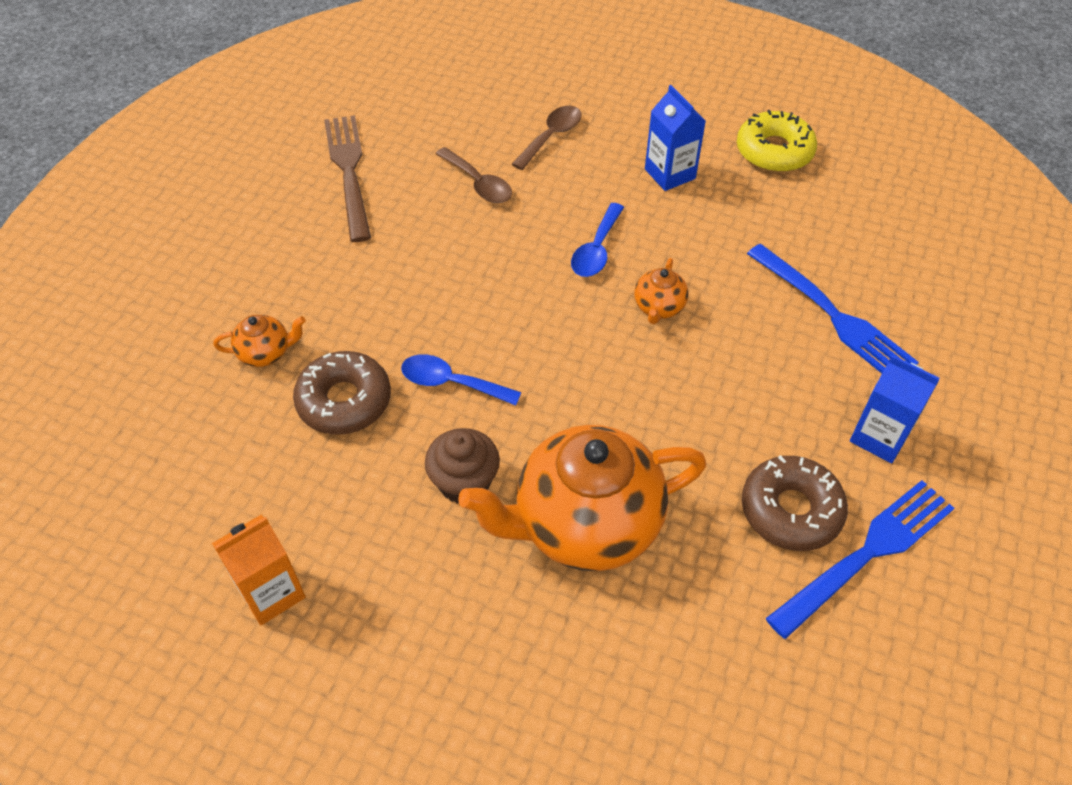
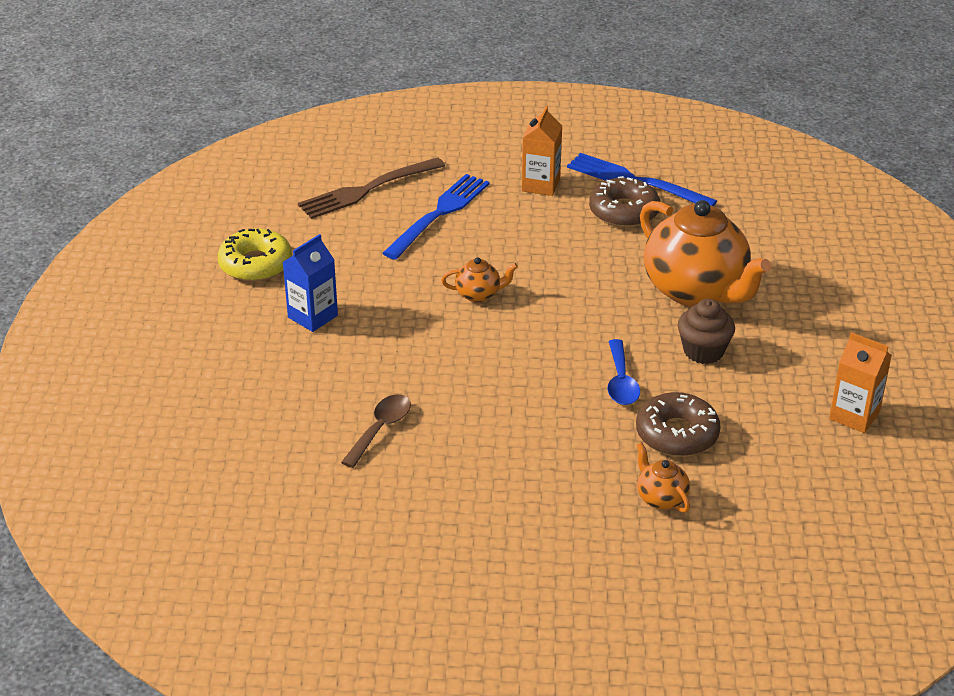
camera: 110 degrees left, 15 degrees down
(349, 172) = (406, 525): brown fork -> brown fork (367, 190)
(551, 137) = (290, 398): brown spoon -> none
(596, 249) = (431, 339): blue spoon -> none
(879, 437) = (541, 185): blue carton -> orange carton

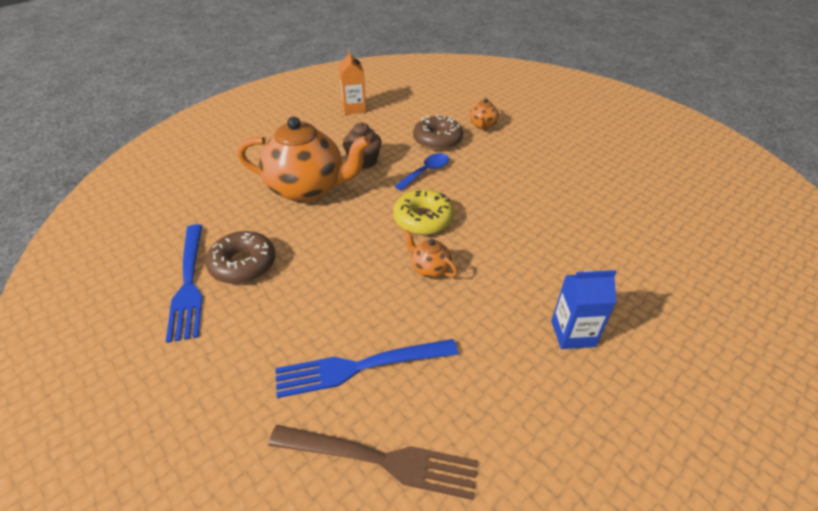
camera: 135 degrees left, 5 degrees up
(255, 264) = (585, 436): yellow donut -> yellow donut (423, 219)
(380, 429) = (592, 223): brown spoon -> none
(541, 185) = (245, 334): orange carton -> none
(696, 290) = (308, 189): orange teapot -> orange teapot turned 90 degrees clockwise

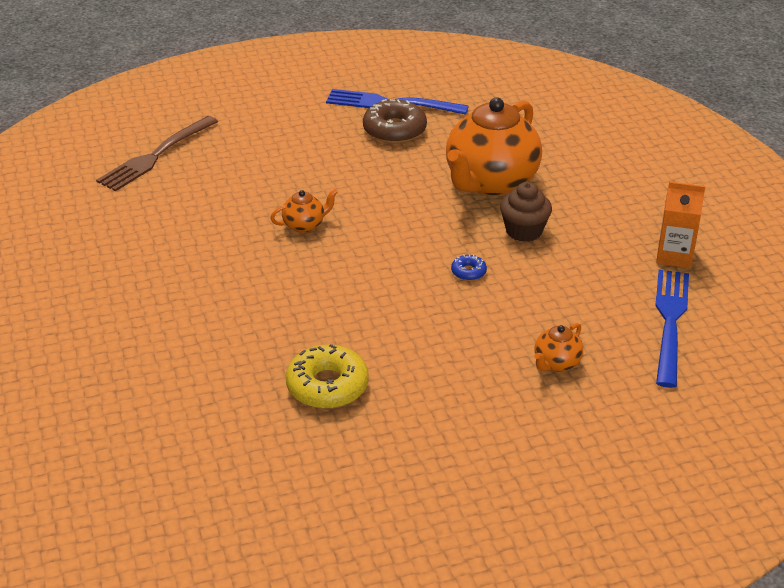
camera: 115 degrees right, 5 degrees down
(360, 367) = (233, 164): blue fork -> blue fork (670, 322)
(423, 219) = (380, 243): yellow donut -> yellow donut (327, 386)
(426, 172) = (468, 272): blue spoon -> blue donut
(437, 140) = (540, 305): brown donut -> none
(482, 125) = (556, 363): orange teapot -> orange teapot turned 90 degrees counterclockwise
(573, 333) = (160, 277): blue carton -> none

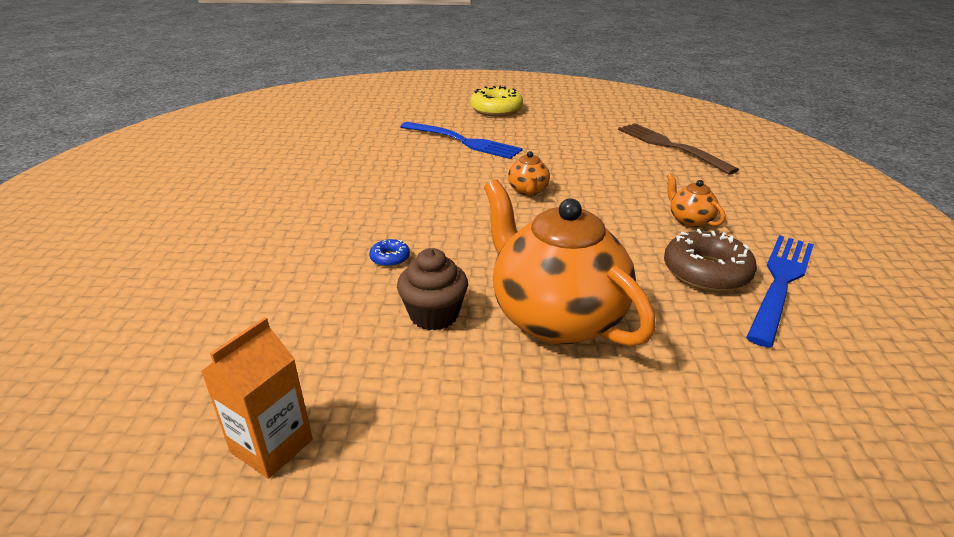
camera: 110 degrees right, 5 degrees down
(327, 386) = (313, 170): yellow donut -> yellow donut (496, 110)
(556, 363) = (208, 273): orange teapot -> orange teapot (689, 220)
(670, 322) = (163, 379): blue fork -> blue fork (463, 141)

